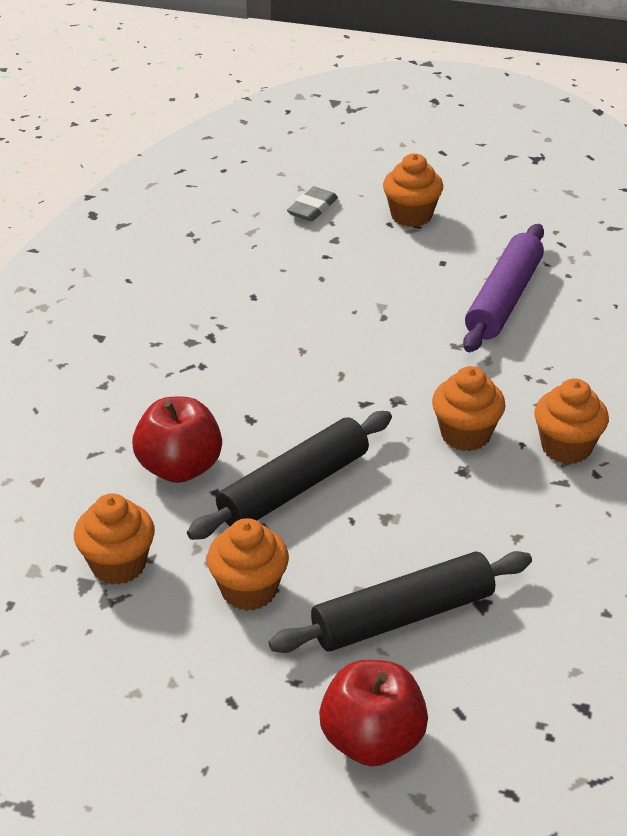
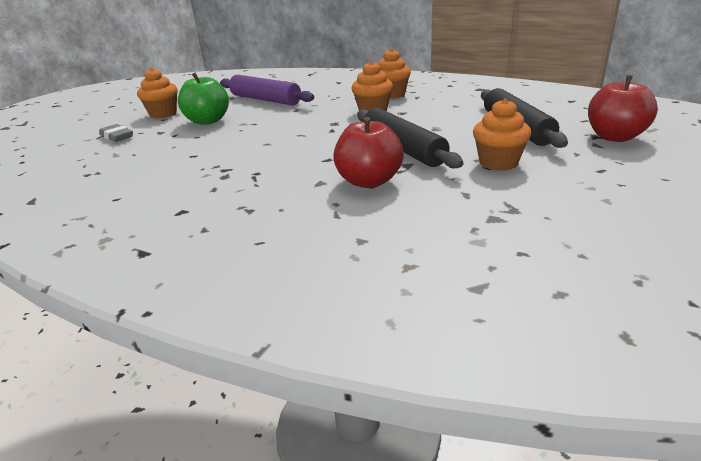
camera: 75 degrees left, 10 degrees down
(118, 565) = (473, 204): orange cupcake -> none
(386, 268) = (207, 121): none -> green apple

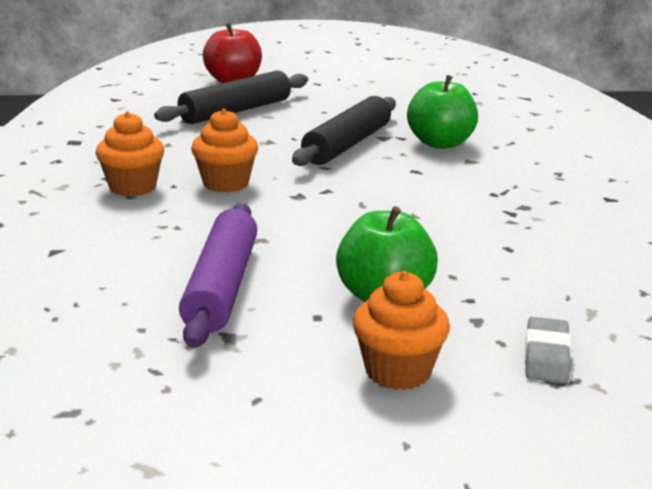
camera: 125 degrees left, 5 degrees down
(369, 181) = (440, 143): red apple -> green apple
(498, 163) = (340, 109): orange cupcake -> none

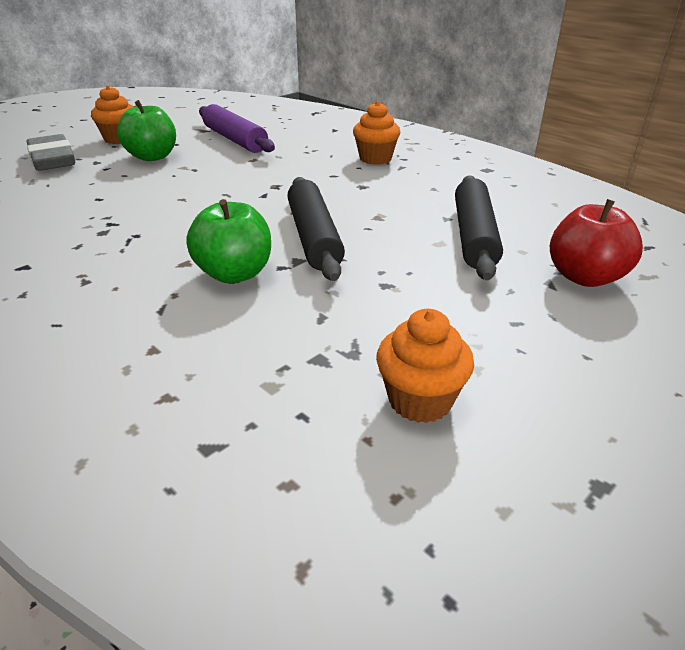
camera: 140 degrees right, 10 degrees up
(225, 183) = (332, 177): orange cupcake -> orange cupcake (420, 400)
(546, 356) = (52, 159): grey eraser -> grey eraser, size x1.73

